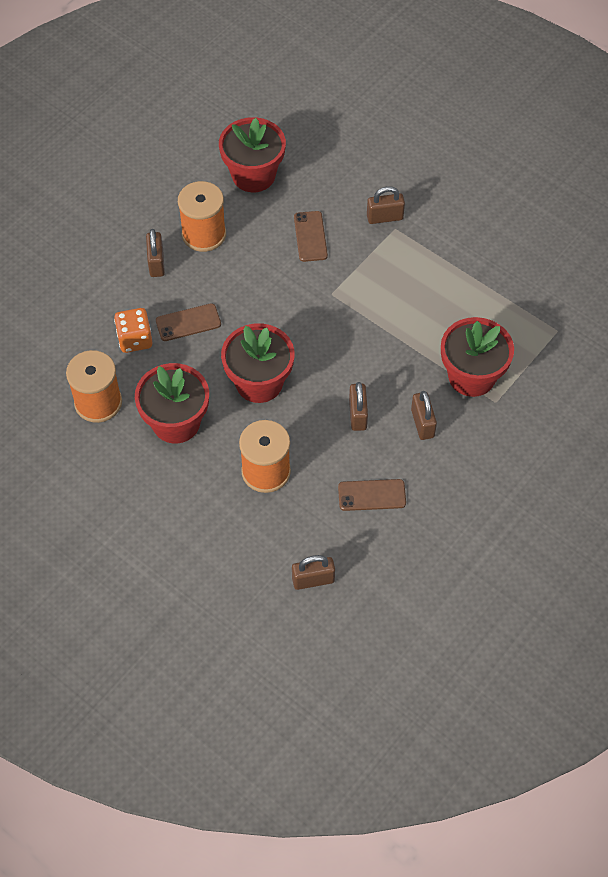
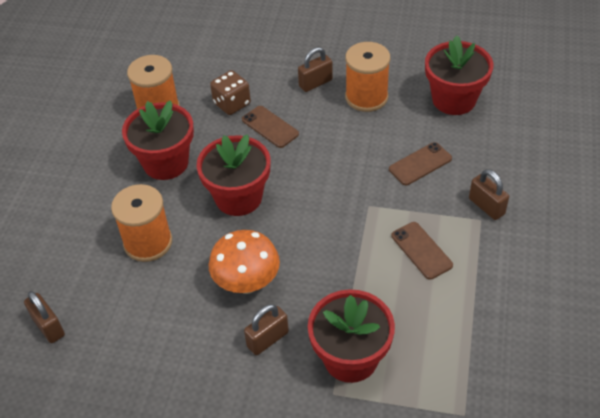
camera: 65 degrees right, 10 degrees down
(135, 339) = (232, 104): orange dice -> brown dice
(357, 415) = (247, 283): brown padlock -> orange mushroom
(372, 495) = (162, 333): brown phone -> brown phone (421, 250)

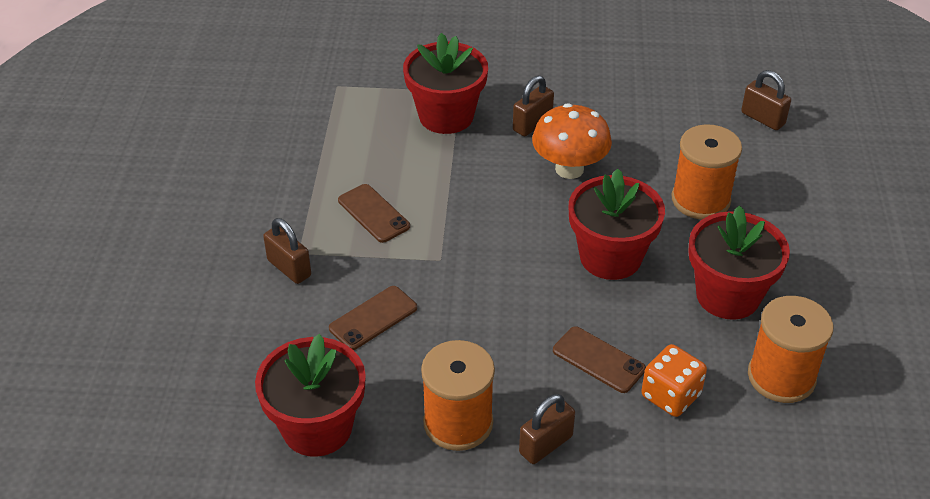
camera: 170 degrees right, 5 degrees down
(232, 104) = (670, 395): brown dice -> orange dice

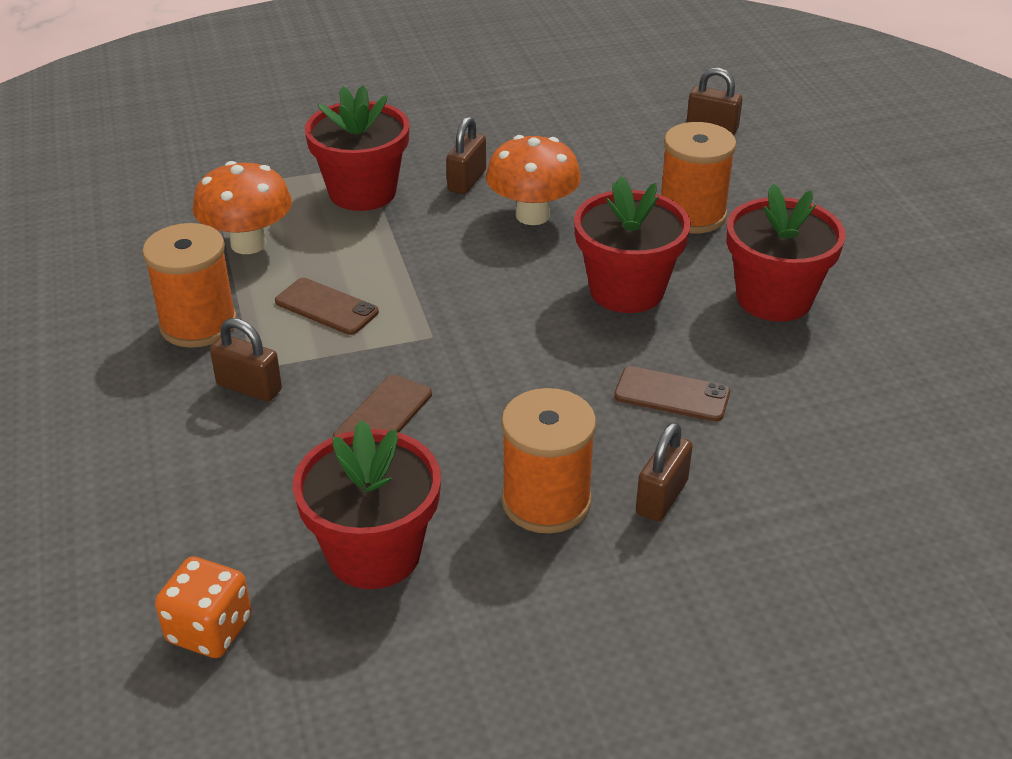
camera: 20 degrees left, 5 degrees down
(340, 143) = (248, 244): none -> orange mushroom
(670, 395) = (771, 410): orange dice -> orange dice (209, 630)
(781, 377) = (876, 363): orange spool -> orange spool (198, 324)

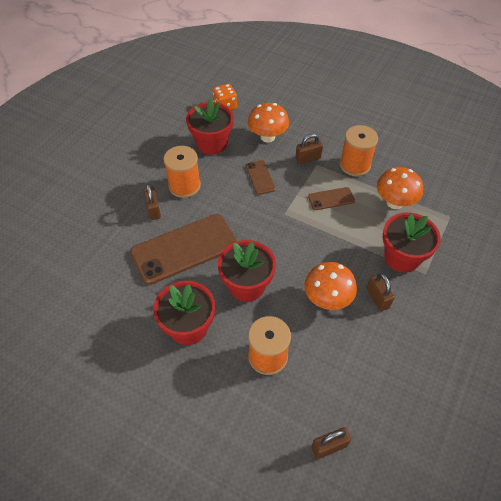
camera: 135 degrees right, 15 degrees up
(246, 480) = (267, 137): none -> orange mushroom
(672, 395) = (184, 249): brown phone -> brown phone, size x2.15

